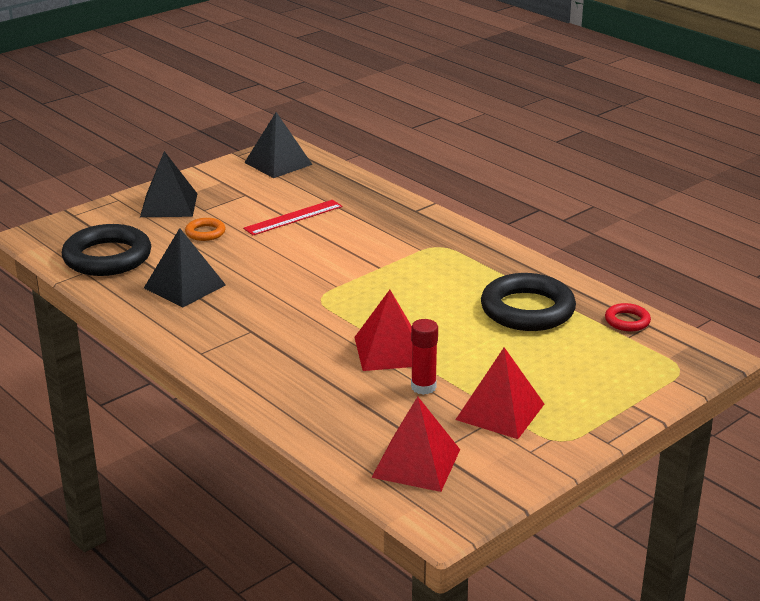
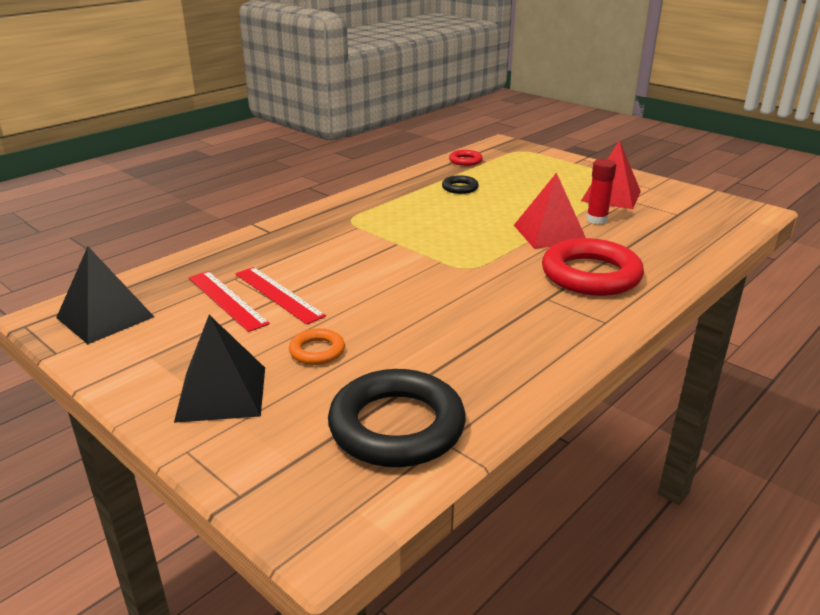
camera: 95 degrees left, 0 degrees up
(184, 286) = (465, 349): black pyramid -> none
(288, 360) = (591, 275): none -> red ring
(290, 200) = (227, 300): none -> red ruler
(416, 463) = (698, 219): red pyramid -> none
(527, 310) = (460, 188): black ring -> black ring, size x0.47

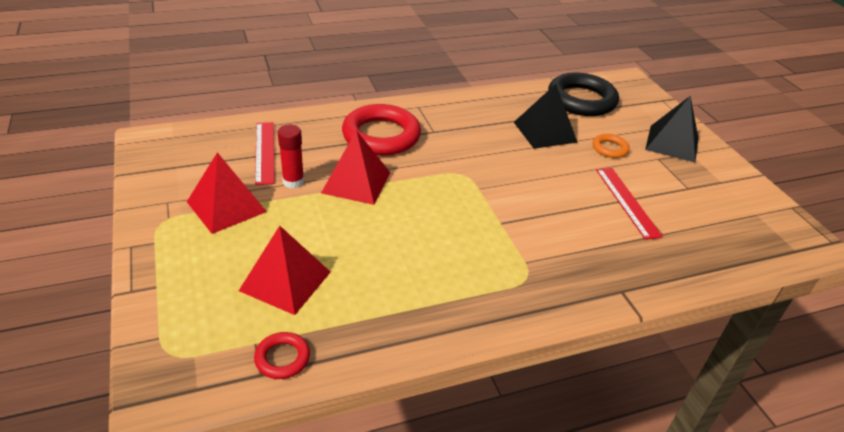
camera: 155 degrees left, 10 degrees up
(105, 317) = (767, 227): black pyramid -> black pyramid (545, 132)
(227, 300) = (670, 211): red ruler -> red ruler (265, 152)
(460, 188) = (360, 289): black ring -> none
(509, 180) = (285, 281): none -> red pyramid

